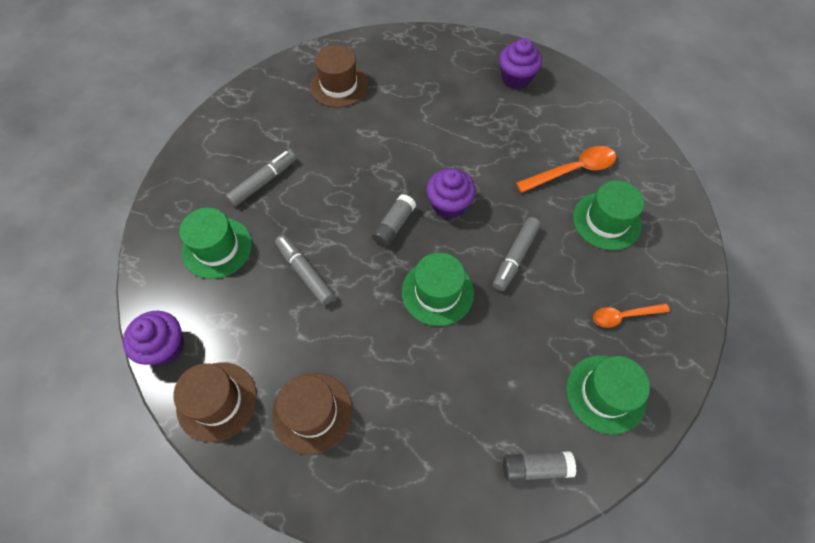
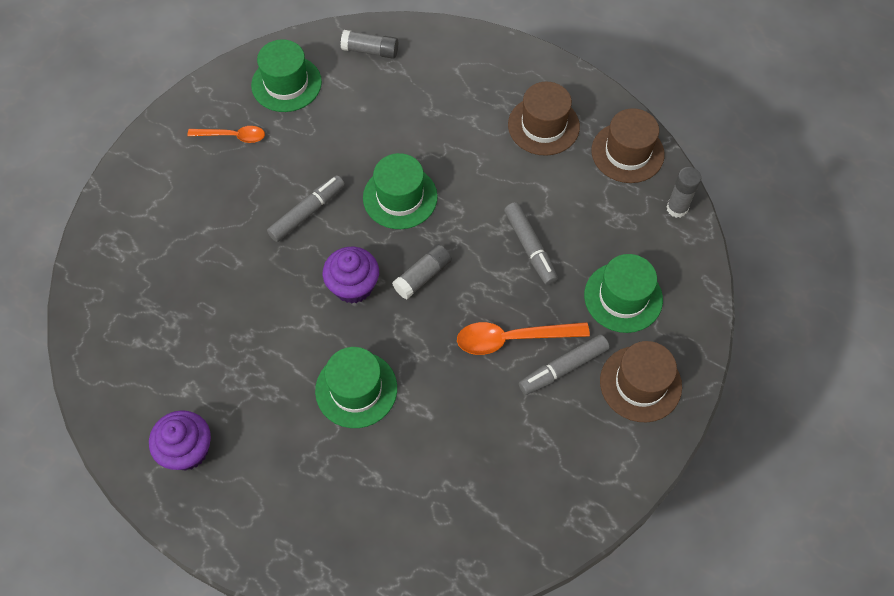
camera: 165 degrees left, 0 degrees up
(165, 347) = (677, 208): purple cupcake -> grey glue stick
(339, 85) = (438, 502): brown hat -> brown hat (640, 383)
(572, 170) = (192, 294): orange spoon -> orange spoon (512, 339)
(606, 221) = (191, 227): green hat -> green hat (356, 389)

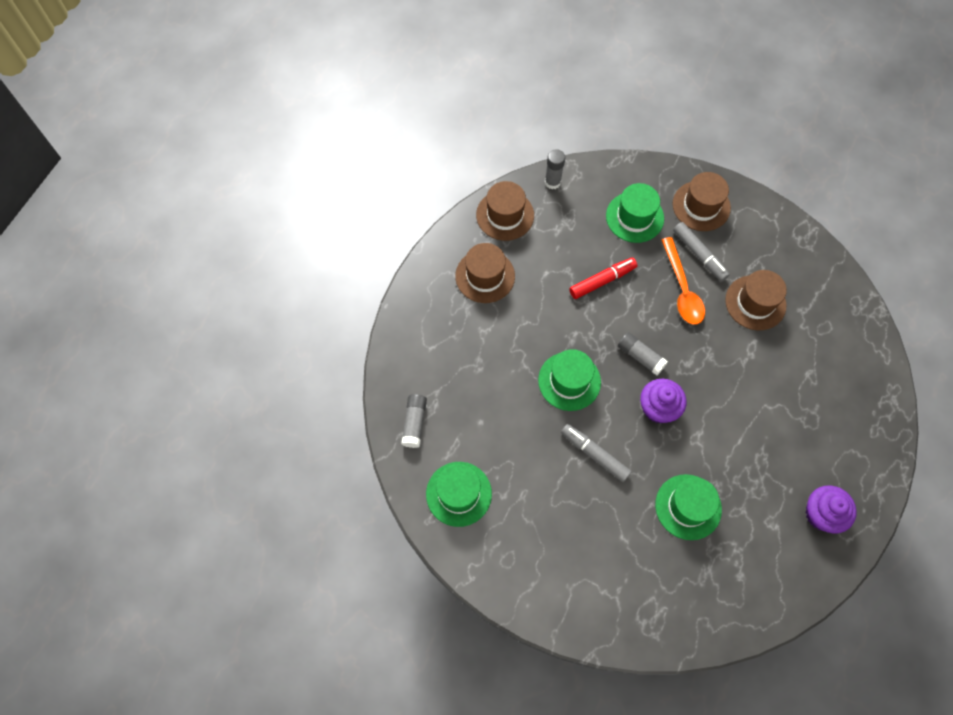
camera: 95 degrees left, 5 degrees up
(233, 136) = (523, 533): orange spoon -> none
(356, 389) = (745, 395): green hat -> green hat (688, 507)
(486, 427) = (755, 302): none -> brown hat
(530, 247) = (602, 281): grey marker -> red marker

